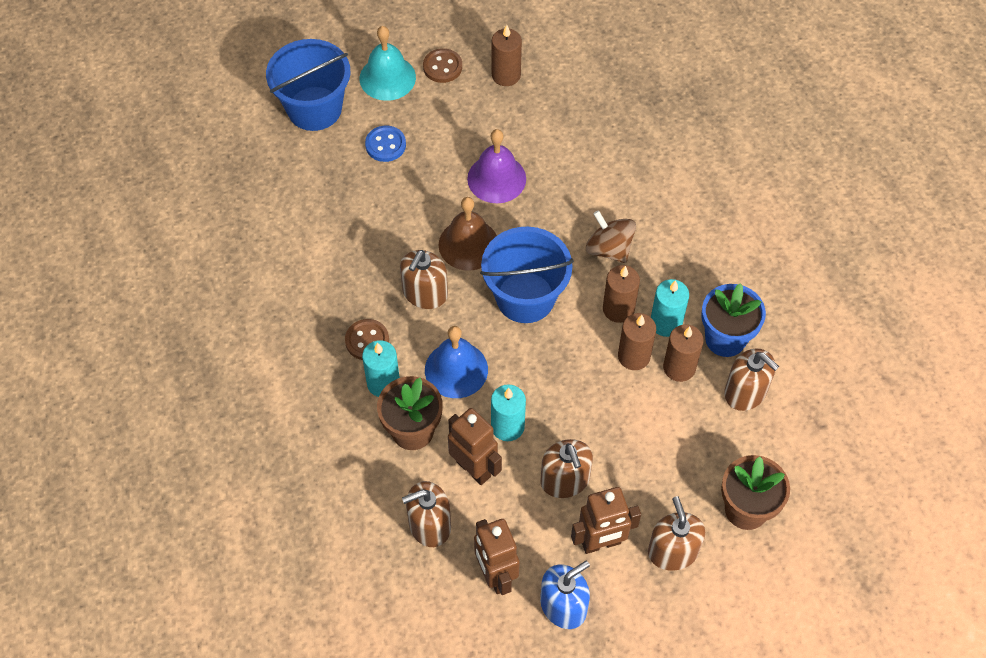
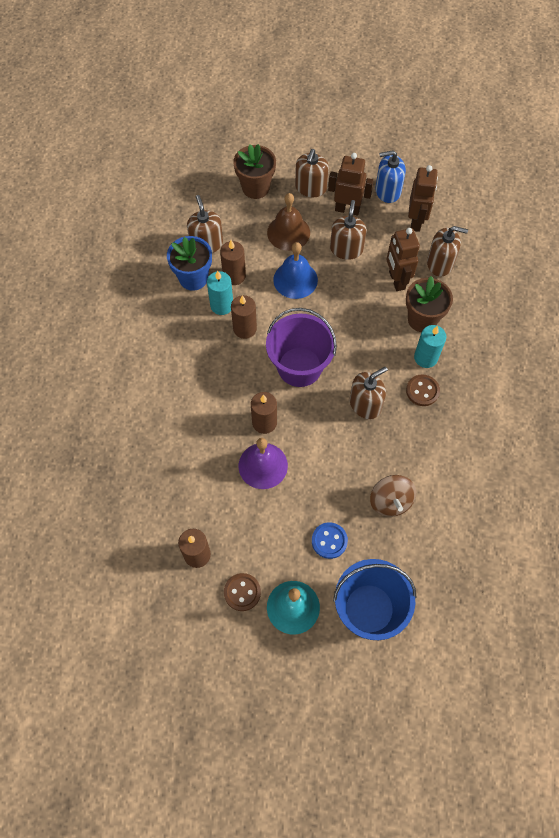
camera: 150 degrees left, 5 degrees up
(456, 369) = (373, 343): blue bell -> blue bell (295, 279)
(468, 244) = (314, 424): brown bell -> brown bell (288, 232)
(507, 426) = (361, 293): turquoise candle -> none
(525, 297) = (299, 367): blue bucket -> purple bucket
(609, 249) = (221, 371): brown spinning top -> brown spinning top (390, 501)
(634, 356) = (256, 295): brown candle -> brown candle (264, 422)

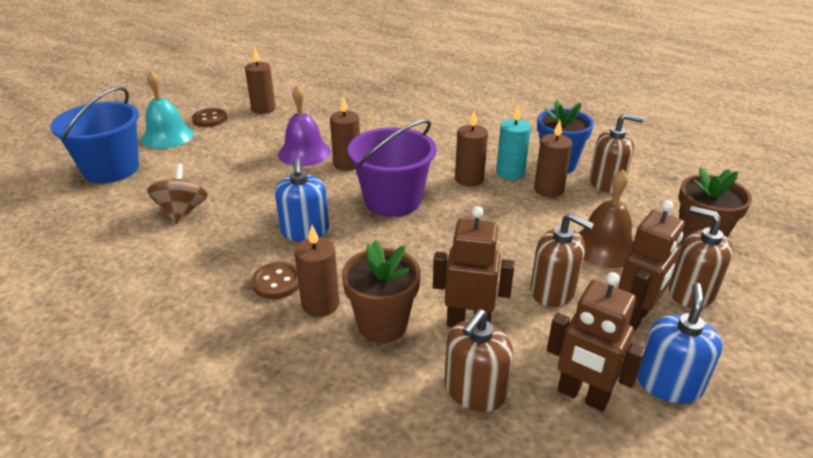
camera: 115 degrees right, 30 degrees down
(295, 279) = (520, 231): blue bell -> none
(329, 541) = (194, 166): blue button -> none
(365, 404) = (305, 231): brown soap dispenser -> blue soap dispenser
(390, 501) = (182, 212): brown spinning top -> brown spinning top turned 75 degrees clockwise
(425, 357) = (320, 304): turquoise candle -> brown candle

